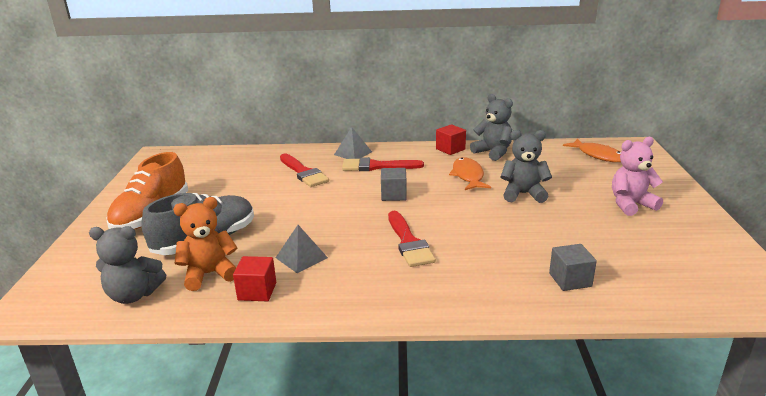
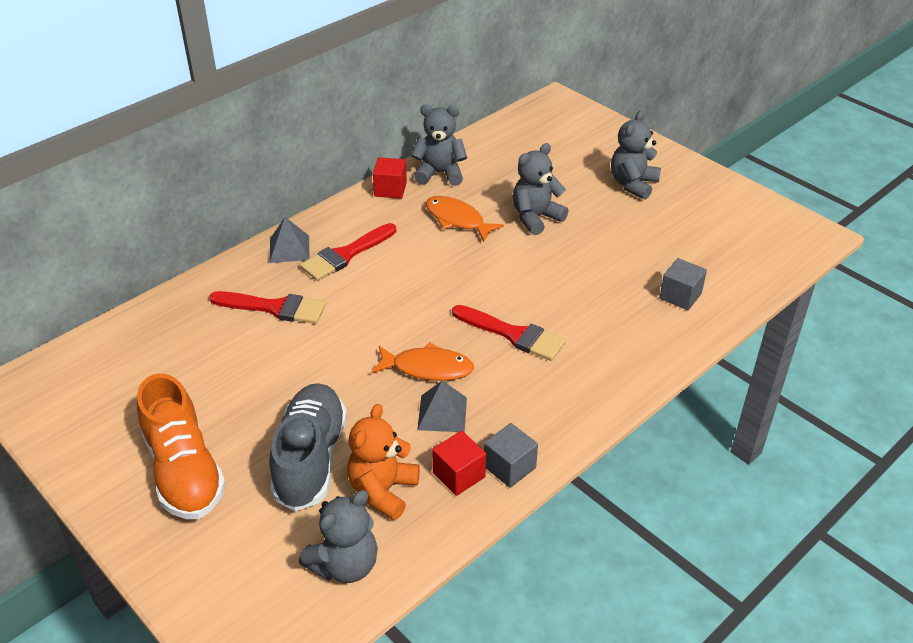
camera: 45 degrees left, 15 degrees up
(393, 195) = (419, 285): grey cube -> grey cube (509, 467)
(598, 155) = (540, 131): orange fish -> orange fish (428, 368)
(631, 204) = (633, 184): pink teddy bear -> grey teddy bear

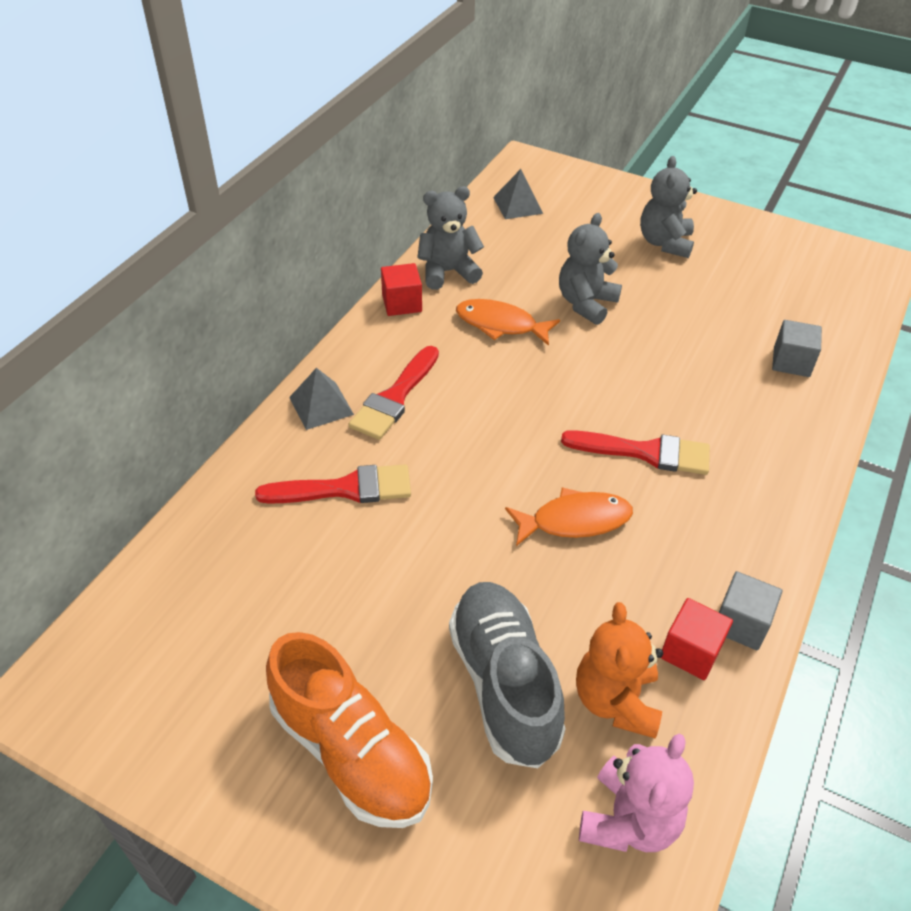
camera: 20 degrees left, 5 degrees up
(345, 565) = (629, 820): grey teddy bear -> pink teddy bear
(442, 413) = (625, 575): grey pyramid -> grey pyramid (518, 205)

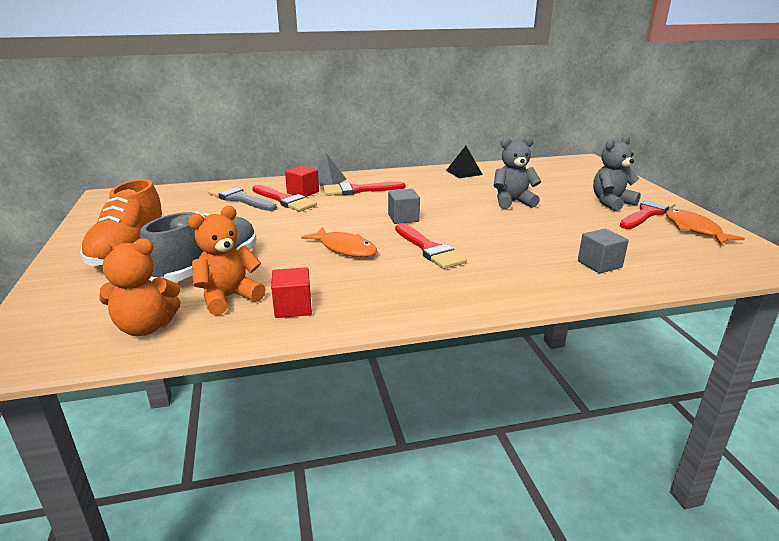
camera: 50 degrees right, 20 degrees down
(280, 533) = (240, 199): none -> grey brush
(402, 303) = (422, 172): red cube -> red cube (303, 192)
(448, 272) = (464, 172): grey teddy bear -> black pyramid
(500, 324) = (452, 192): orange fish -> orange fish (694, 229)
(518, 205) = (548, 168): grey pyramid -> none
(629, 820) = (146, 327): pink teddy bear -> orange teddy bear
(714, 243) = (647, 213): none -> red brush
(741, 623) = (337, 316): grey cube -> grey cube (403, 218)

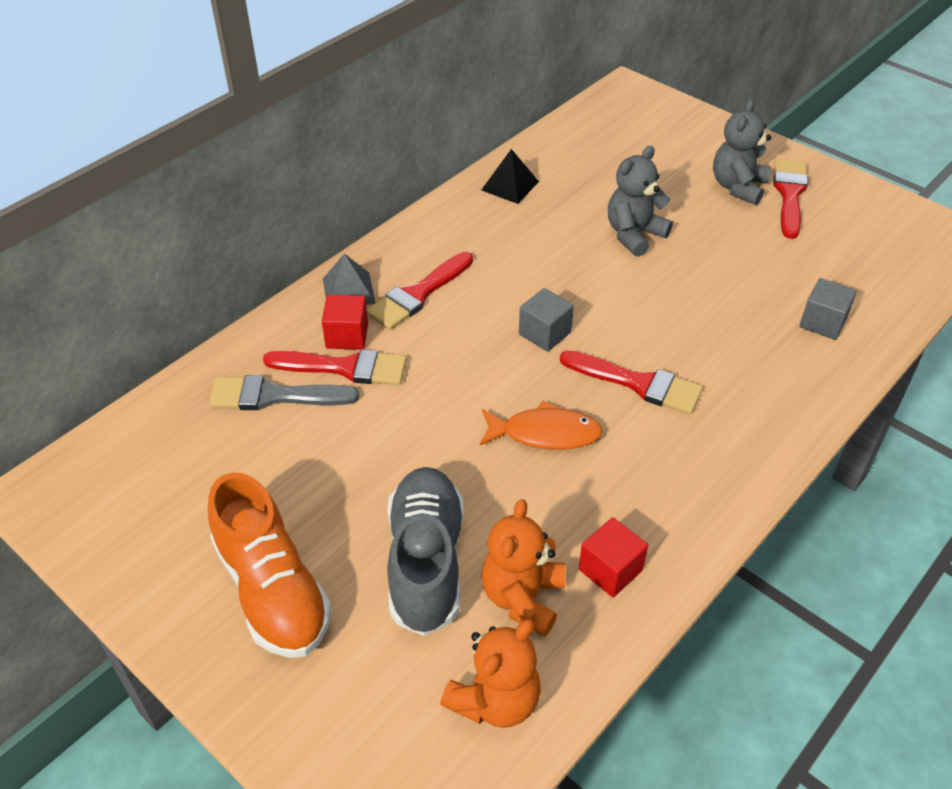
camera: 35 degrees left, 20 degrees up
(694, 229) = (854, 208): orange fish -> none

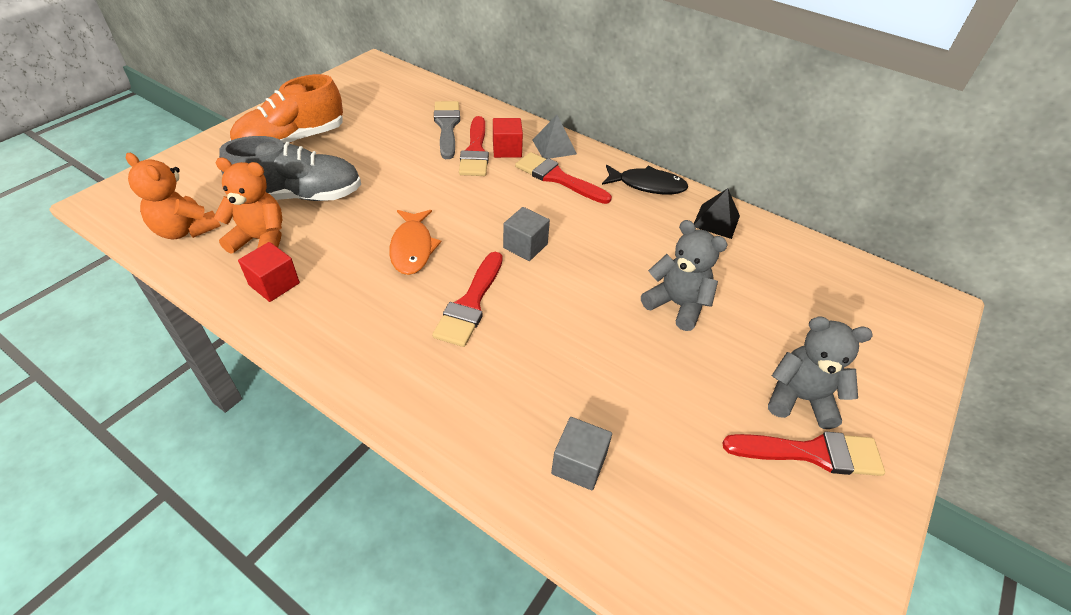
camera: 80 degrees right, 0 degrees up
(442, 223) = (647, 185): none -> black fish

